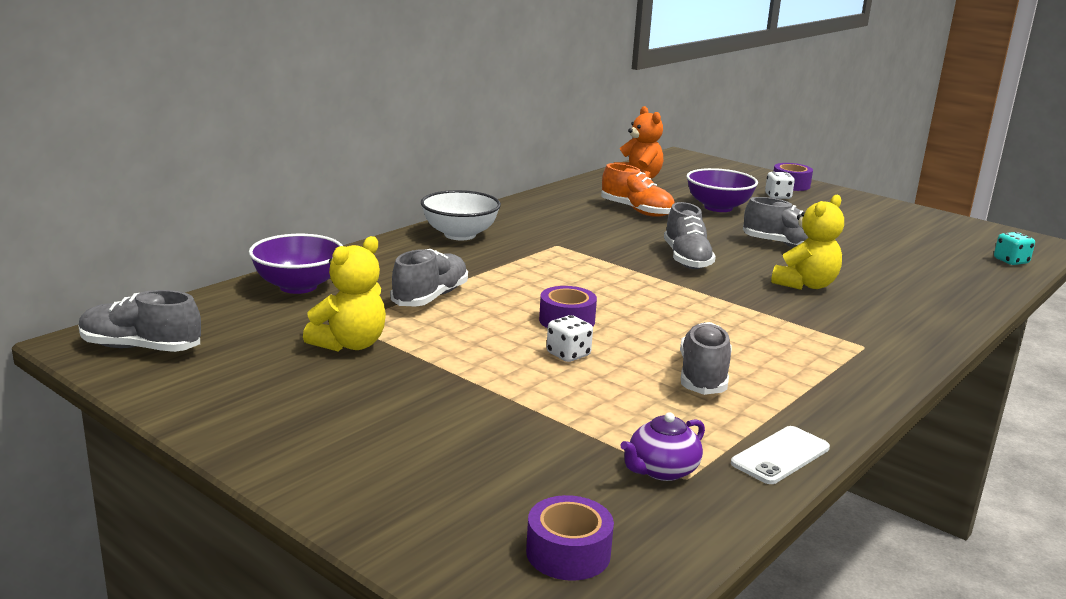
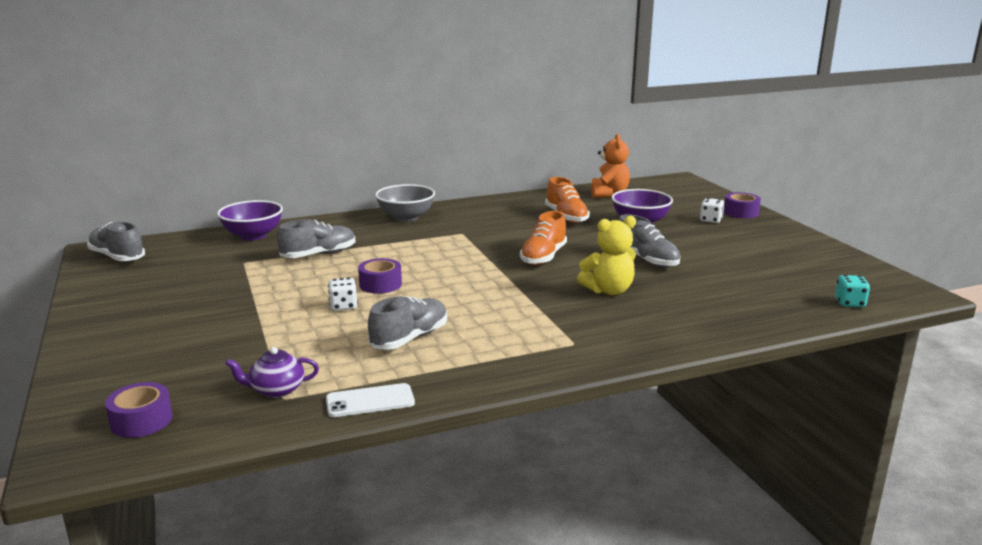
camera: 30 degrees right, 0 degrees up
(350, 344) = (225, 275): yellow teddy bear -> none
(460, 235) = (406, 217): white bowl -> grey bowl
(686, 259) = (543, 257): grey shoe -> orange shoe

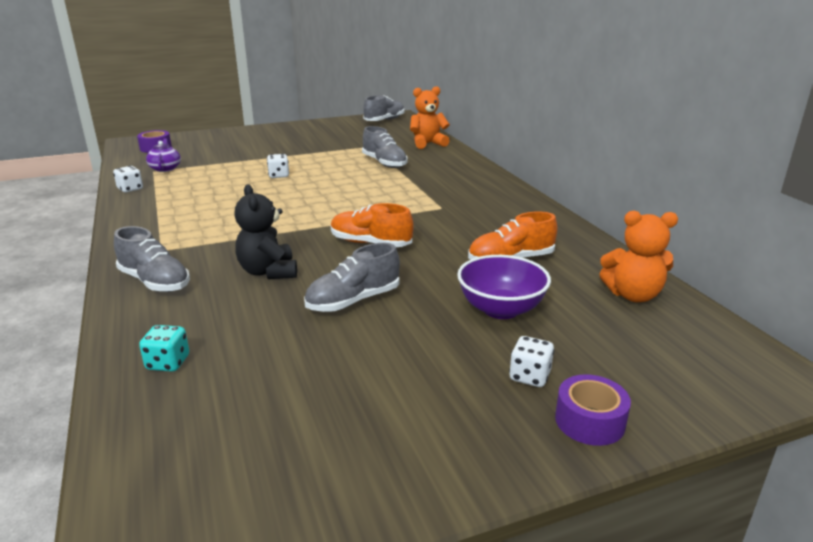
camera: 90 degrees right, 5 degrees up
(253, 236) = (427, 144): purple bowl -> orange teddy bear
(370, 401) = (130, 189): white phone -> white dice
(380, 284) = (316, 183): purple tape -> none
(406, 217) = (485, 185): grey bowl -> none
(410, 338) = (212, 195): grey shoe -> grey shoe (155, 282)
(608, 290) = (268, 272): yellow teddy bear -> black teddy bear
(849, 303) = (143, 455): turquoise dice -> turquoise dice (168, 363)

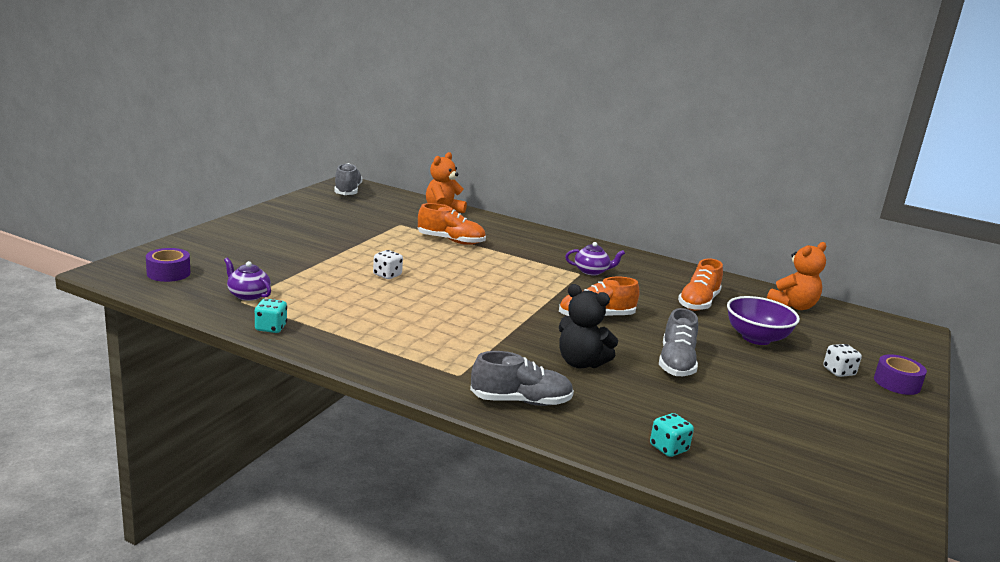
camera: 45 degrees left, 5 degrees down
(130, 189) = (271, 328): white dice -> turquoise dice
(384, 163) = (451, 241): grey shoe -> orange shoe
(457, 209) = (591, 271): none -> purple teapot

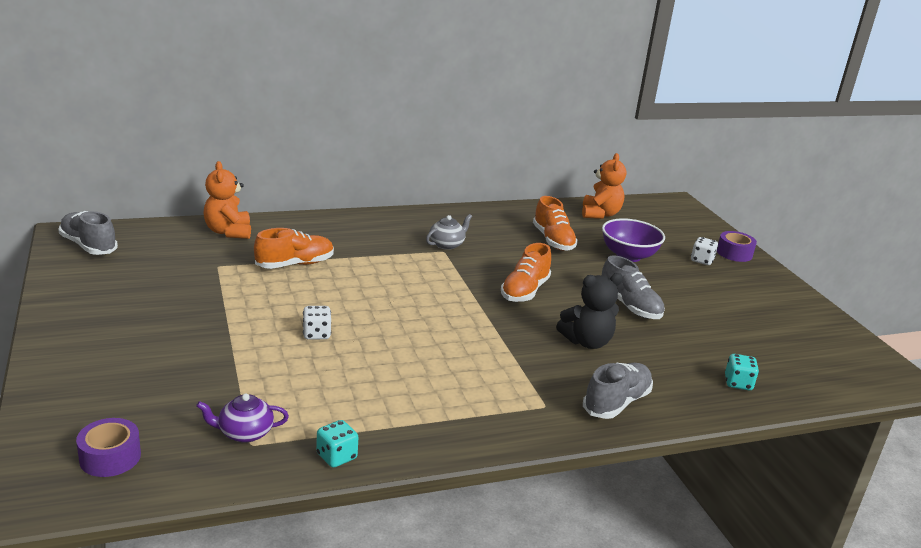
camera: 45 degrees left, 5 degrees up
(591, 271) = (447, 244): purple teapot -> grey teapot

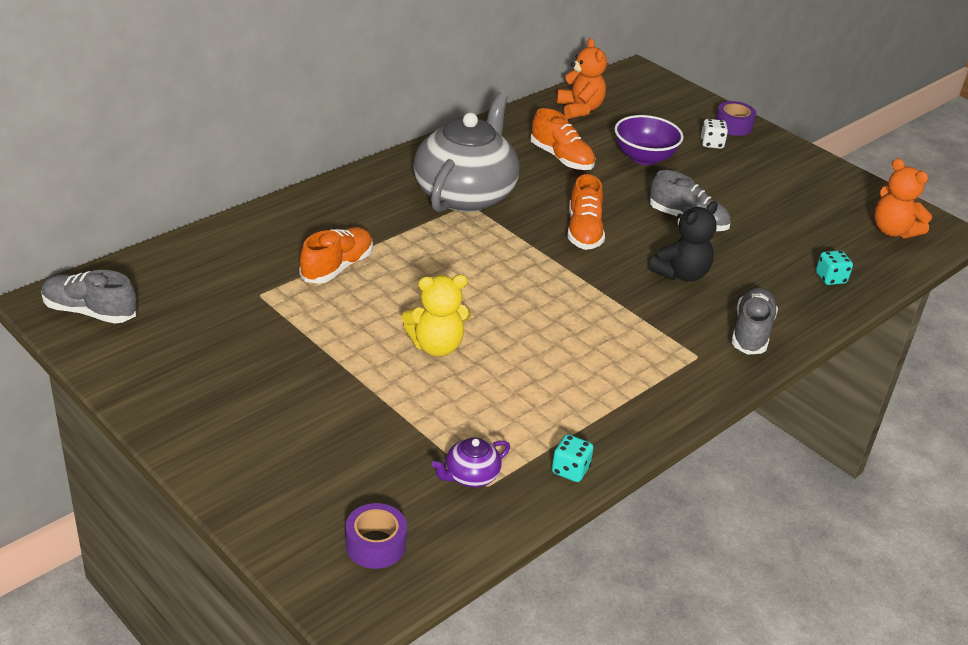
camera: 25 degrees left, 10 degrees up
(228, 232) = (226, 245): orange teddy bear -> orange teddy bear (893, 231)
(316, 334) = (436, 346): white dice -> yellow teddy bear
(447, 244) = (465, 194): grey teapot -> grey teapot, size x2.48

